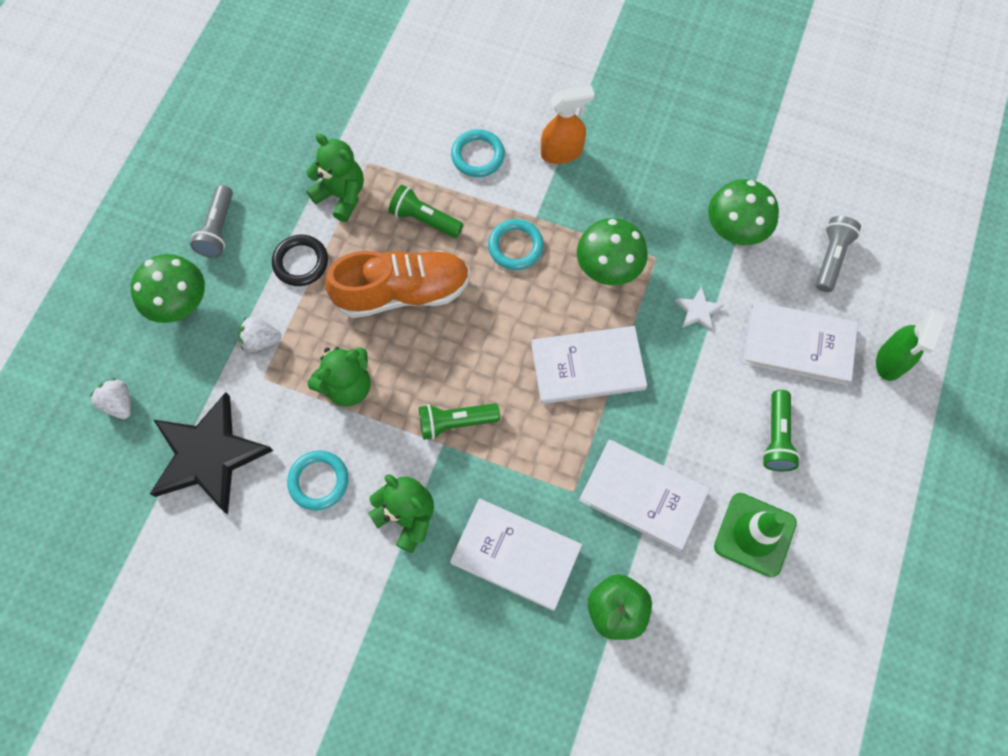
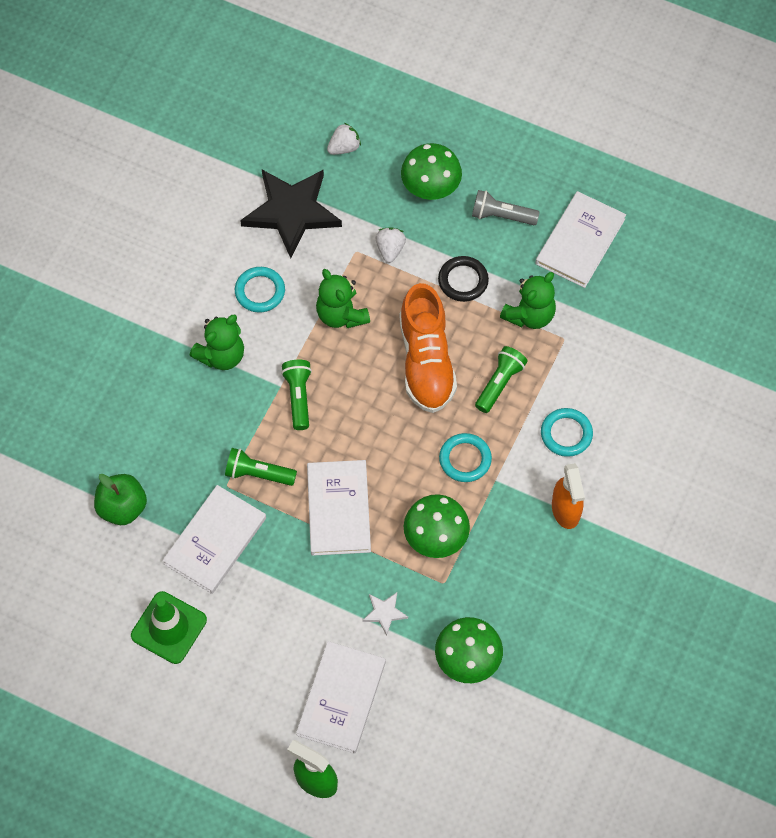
camera: 95 degrees right, 5 degrees down
(515, 555) = (178, 435): white book -> white book (580, 241)
(776, 437) = (253, 662): green flashlight -> green flashlight (258, 474)
(831, 258) = (429, 747): grey flashlight -> none

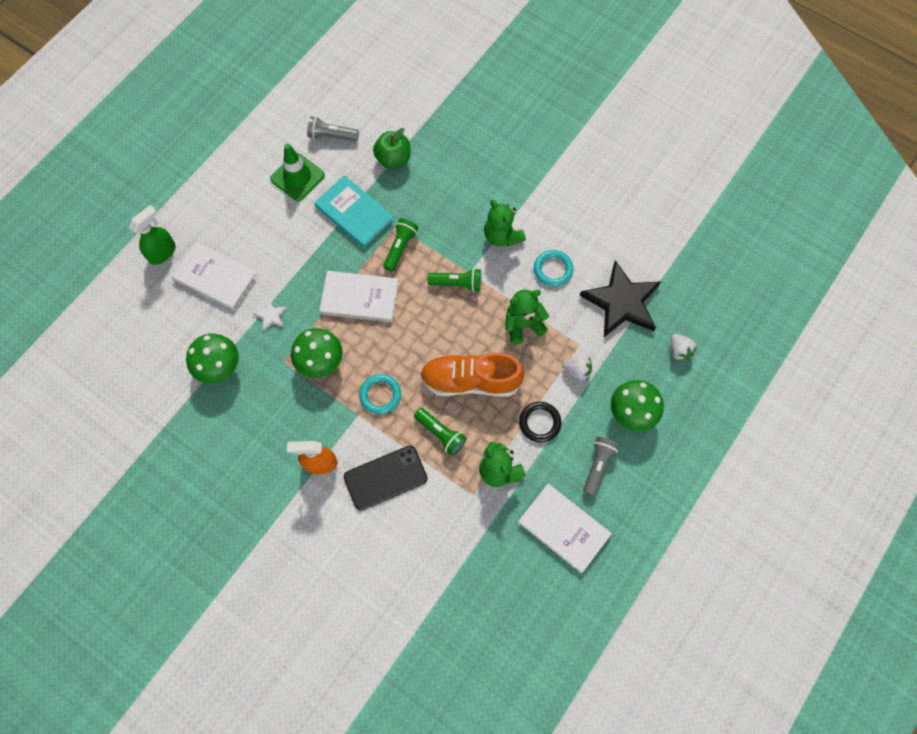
camera: 100 degrees right, 5 degrees up
(94, 597) = (331, 136): none -> grey flashlight
(215, 541) = (354, 213): white book -> turquoise book
(566, 434) = (385, 478): turquoise ring -> black phone

